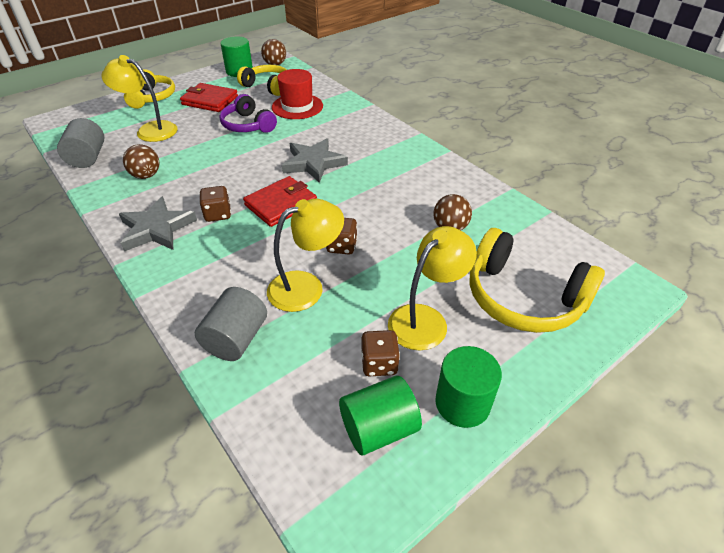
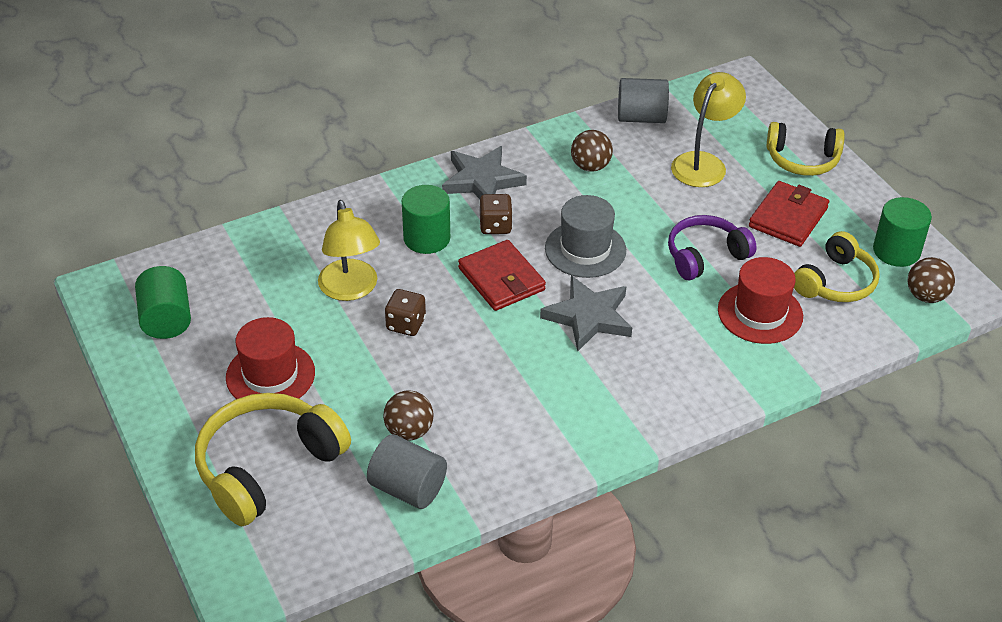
camera: 100 degrees right, 0 degrees up
(236, 339) = (300, 238): grey cylinder -> grey cylinder (408, 488)
(244, 170) = (585, 249): none -> grey hat
(379, 363) = (231, 330): brown dice -> none
(425, 319) = (270, 375): yellow lamp -> red hat
(462, 403) = (164, 379): green cylinder -> green cylinder (426, 238)

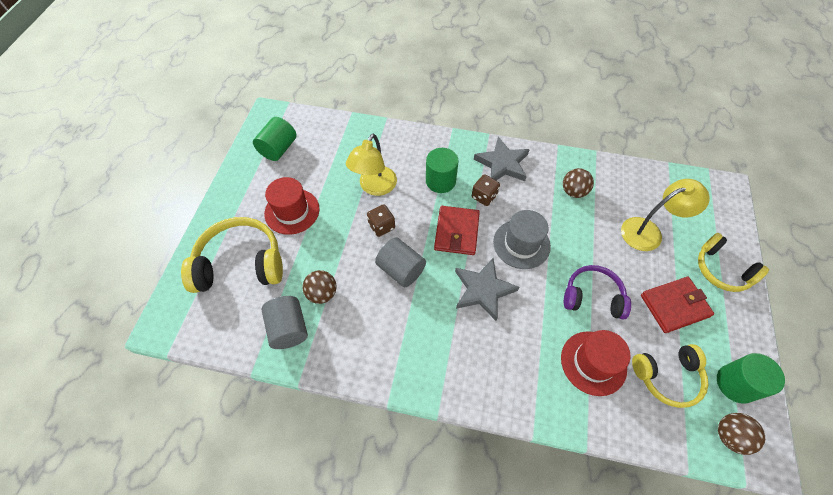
camera: 40 degrees right, 15 degrees up
(641, 117) = (634, 177): grey cylinder -> grey cylinder (401, 270)

